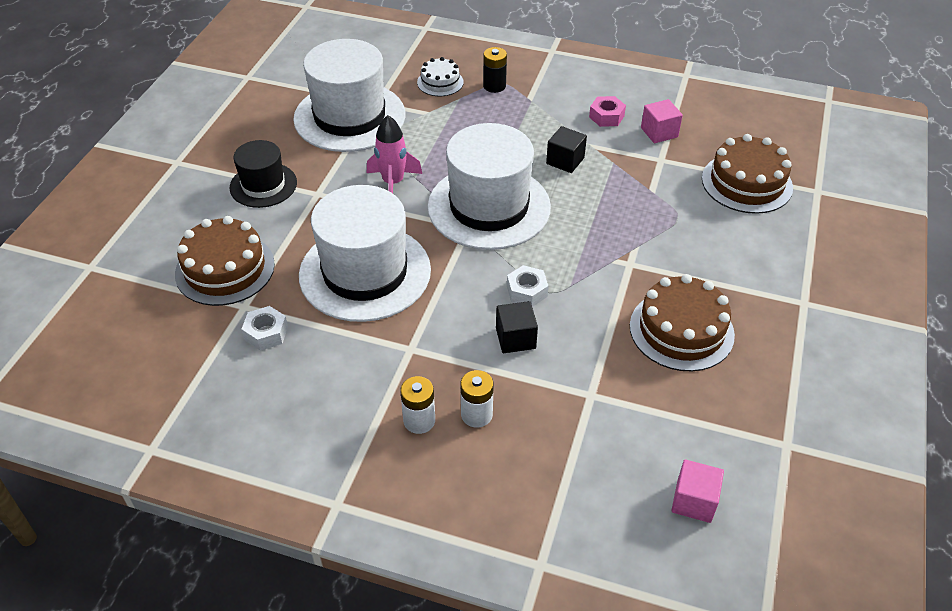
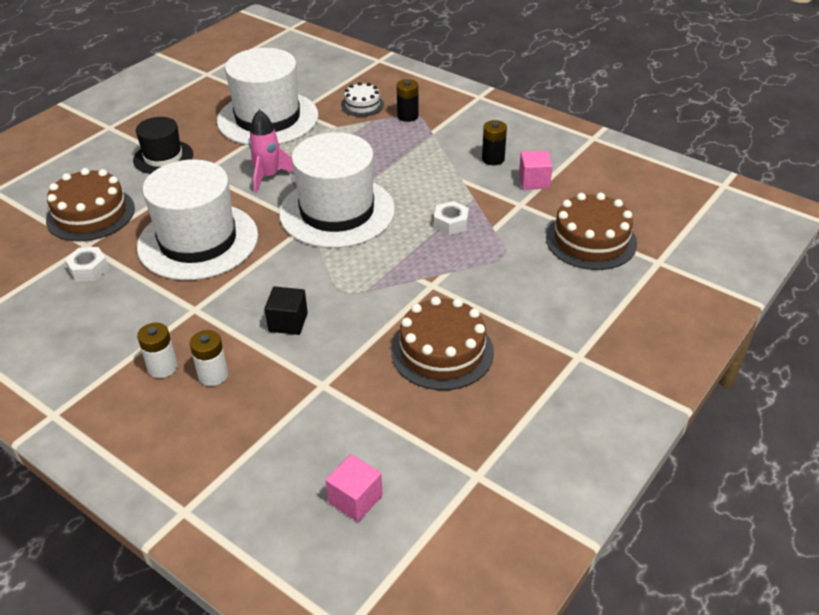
camera: 20 degrees right, 5 degrees down
(527, 291) = (323, 286): white nut -> white nut (451, 223)
(565, 161) = (430, 188): black cube -> none
(606, 116) = (493, 159): pink nut -> black battery

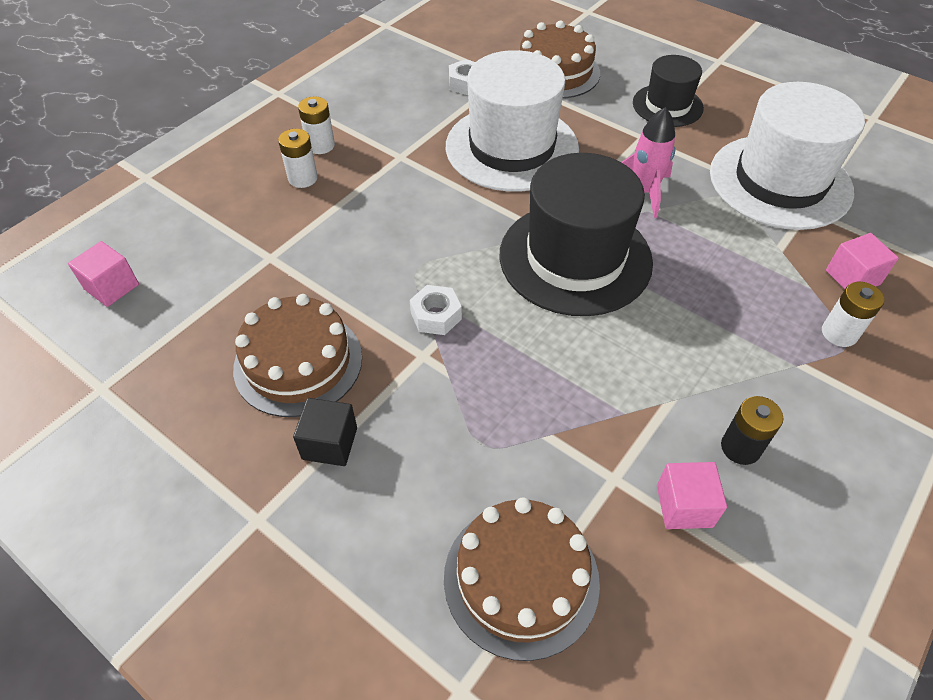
camera: 90 degrees right, 10 degrees up
(288, 322) = (370, 225): black cube -> black cube (329, 443)
(337, 211) = (575, 258): white hat -> black hat
(362, 105) = (852, 277): white cake -> pink cube
(407, 116) = (839, 333): black battery -> white battery
(451, 223) = (557, 381): white nut -> white nut (436, 316)

